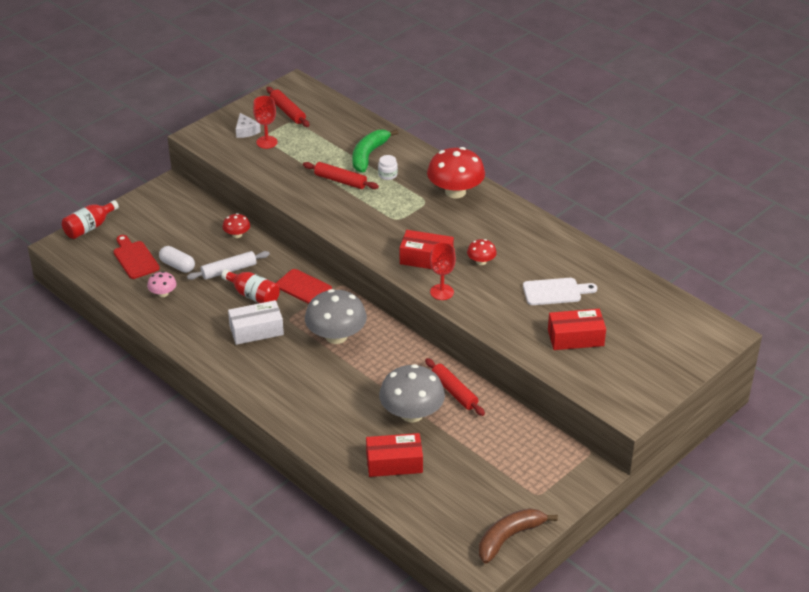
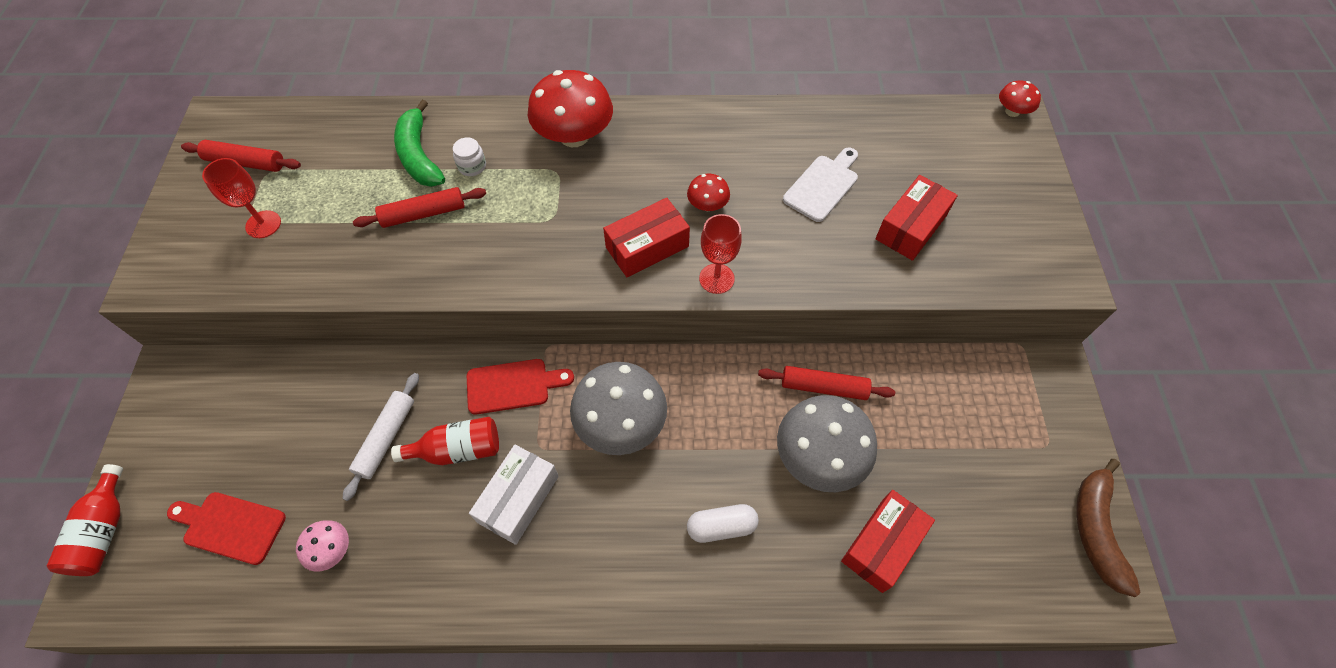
camera: 45 degrees left, 20 degrees up
(177, 266) = (307, 488): white capsule -> white capsule (721, 527)
(237, 235) = (341, 376): red mushroom -> red mushroom (1012, 111)
(246, 131) = (215, 226): white cheese -> none

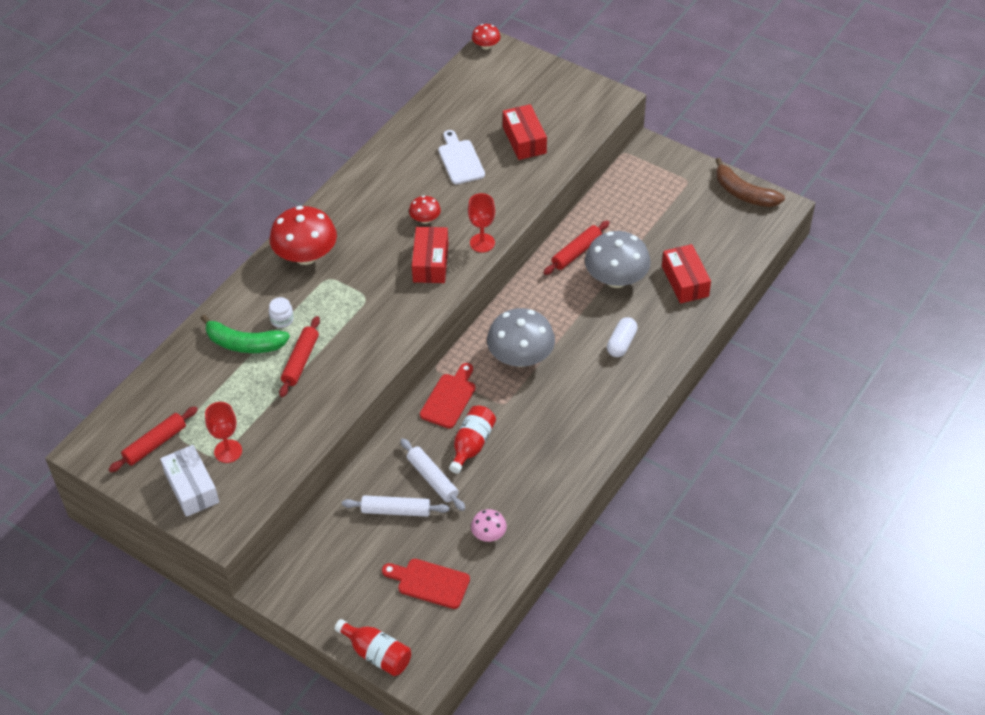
camera: 55 degrees left, 10 degrees down
(230, 526) = (429, 583): red cutting board -> red cutting board turned 60 degrees clockwise
(322, 428) = (396, 510): none -> white rolling pin
(518, 499) = (529, 428): white box -> white box (192, 488)

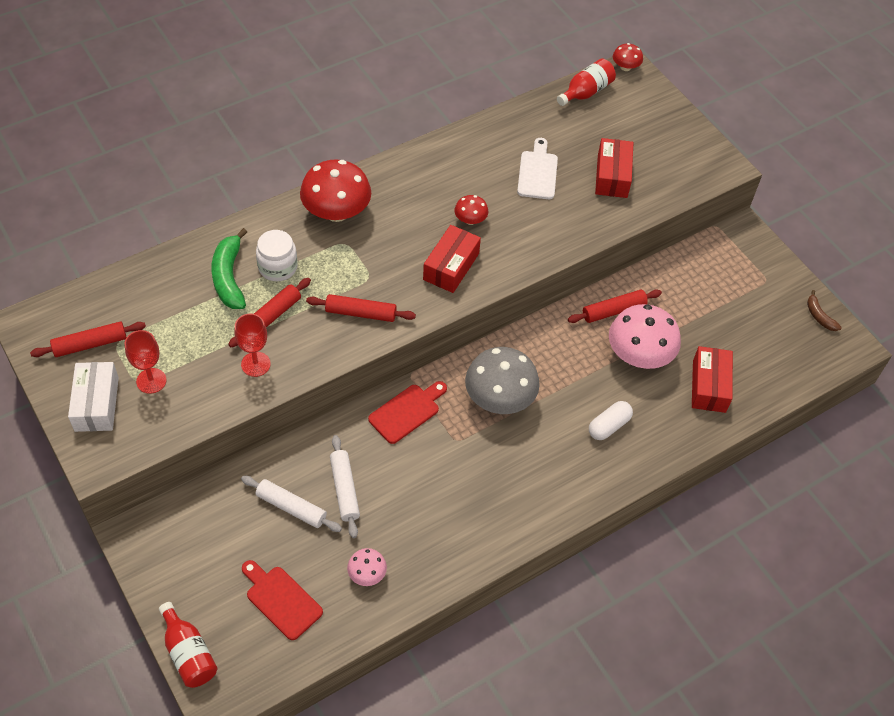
camera: 20 degrees right, 5 degrees up
(244, 343) = (229, 277): green banana -> green banana turned 45 degrees clockwise
(282, 319) = (278, 267): white jar -> white jar, size x1.60
(376, 328) = (361, 313): none -> red rolling pin
(471, 445) = (402, 470): red bottle -> red bottle (586, 92)
(482, 243) = (513, 266): red goblet -> red goblet (255, 364)
(616, 279) = (639, 355): grey mushroom -> pink mushroom
(744, 193) = (819, 316): brown banana -> brown banana, size x0.55

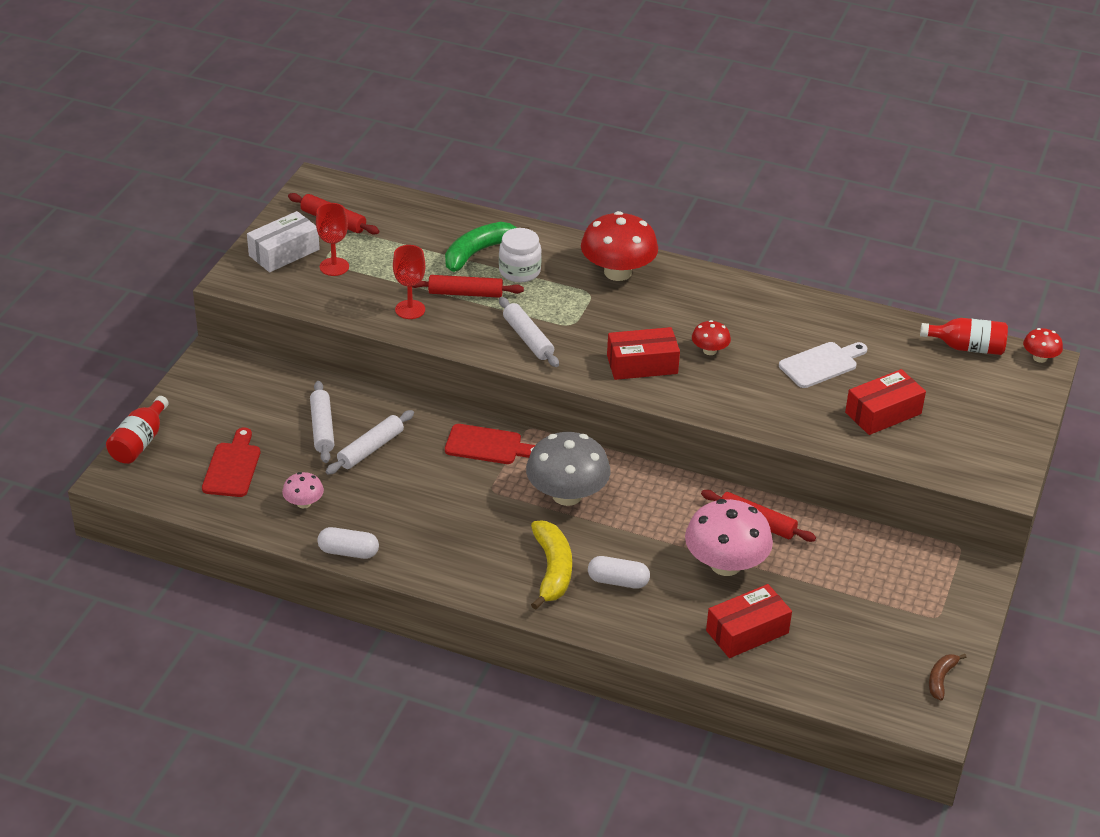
camera: 55 degrees right, 15 degrees down
(361, 313) = (528, 338): red rolling pin -> white rolling pin
(447, 577) = (348, 552): none -> white capsule
(568, 457) = (552, 570): none -> yellow banana

